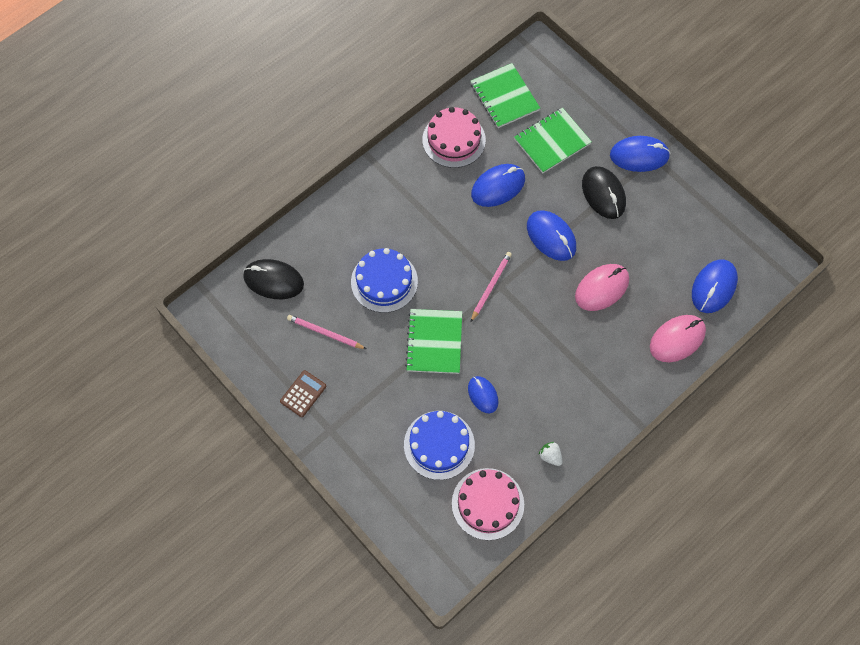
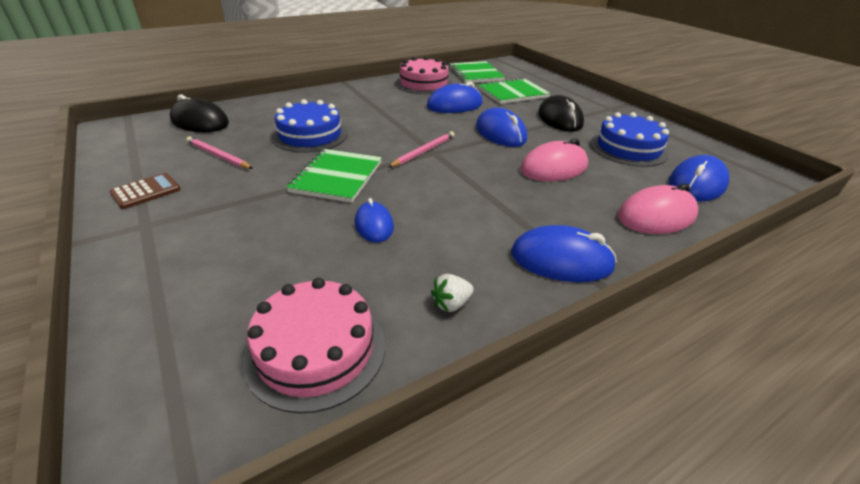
camera: 10 degrees right, 30 degrees down
(439, 445) = (282, 262): blue cake -> blue cake (628, 148)
(550, 456) = (451, 304): white strawberry -> white strawberry turned 90 degrees counterclockwise
(639, 156) = (596, 107): blue mouse -> blue mouse (561, 260)

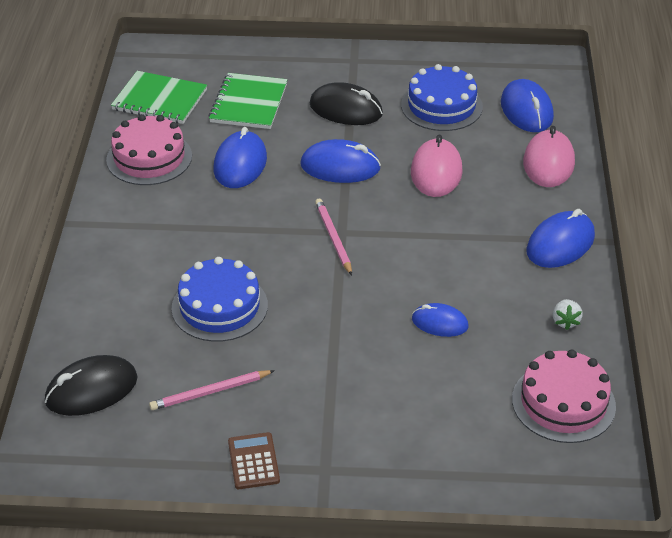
camera: 55 degrees left, 5 degrees up
(337, 177) = (336, 317): green notebook -> none

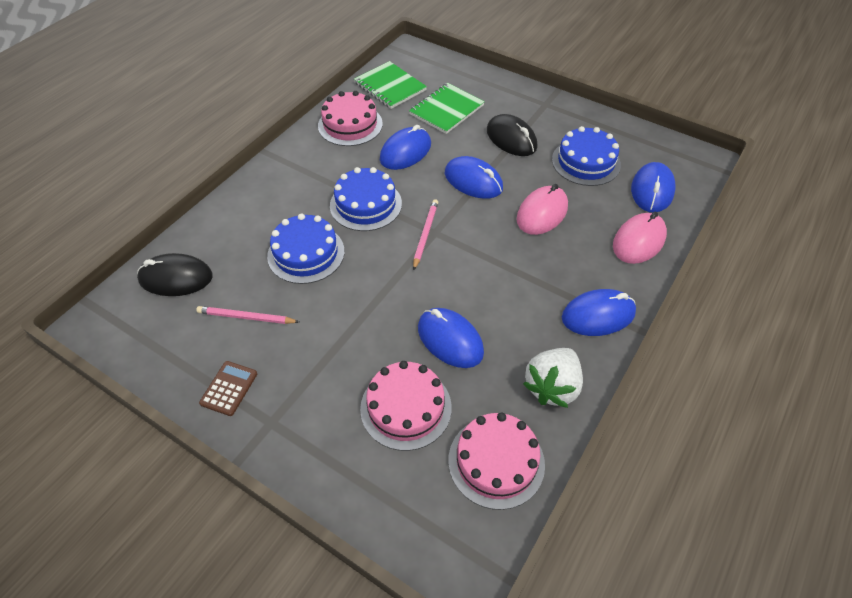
camera: 30 degrees right, 10 degrees up
(242, 233) = (366, 204): none -> blue cake
(439, 323) = (450, 340): blue mouse -> blue mouse, size x1.58
(446, 398) = (406, 407): none -> pink cake
(565, 321) = (552, 387): white strawberry -> white strawberry, size x2.08

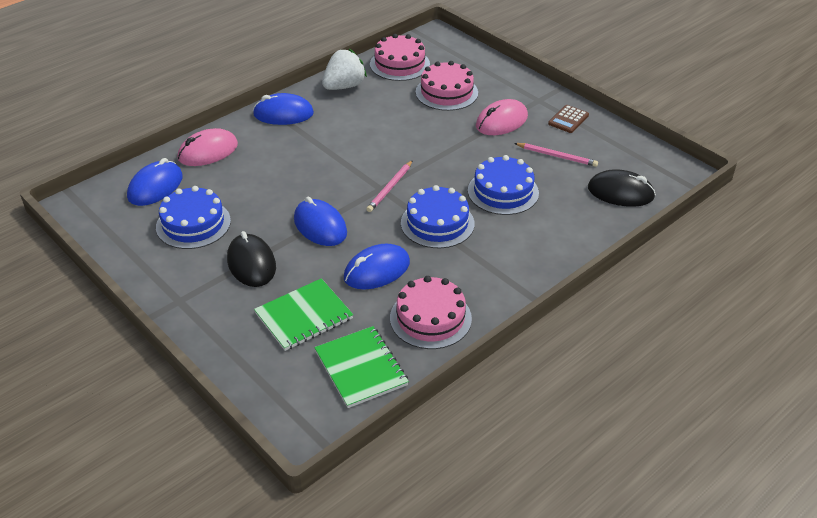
camera: 165 degrees left, 10 degrees down
(450, 340) = (401, 118): blue mouse -> none
(542, 213) = (273, 186): pink mouse -> pink mouse (501, 121)

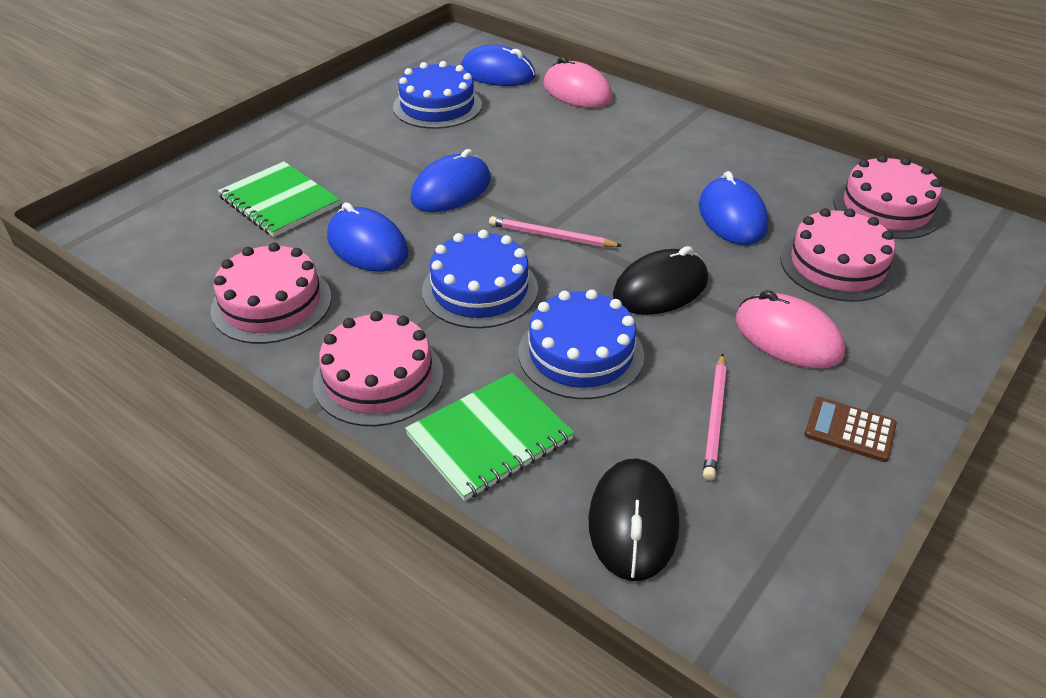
camera: 80 degrees right, 0 degrees up
(251, 263) = (372, 153): black mouse -> black mouse (660, 288)
(283, 114) = (685, 128): blue mouse -> blue mouse (732, 217)
(344, 86) = (785, 166): white strawberry -> none
(361, 368) = (184, 255): green notebook -> green notebook (489, 437)
(511, 270) = (378, 378): none -> pink cake

